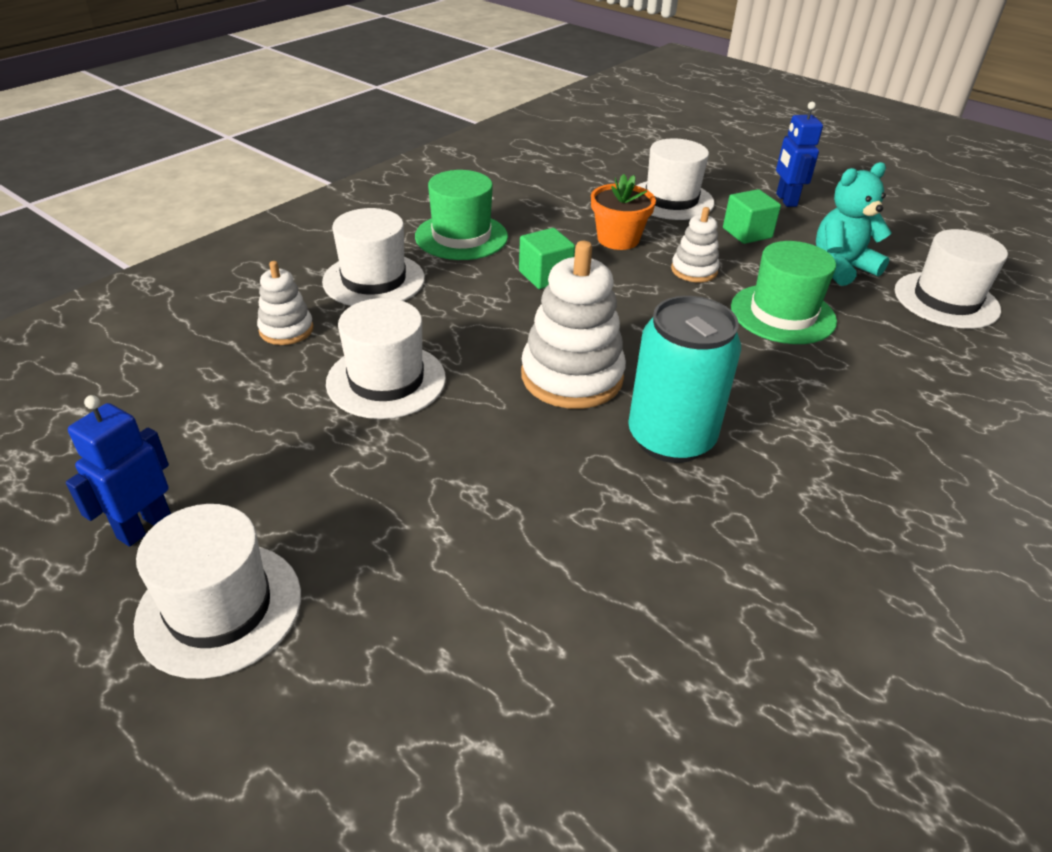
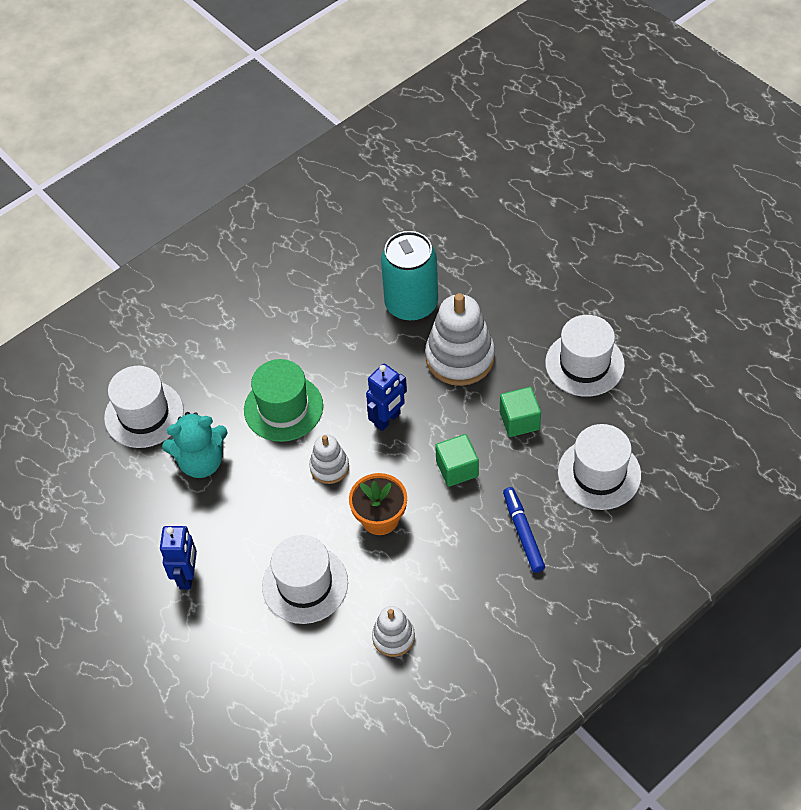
camera: 165 degrees left, 15 degrees up
(144, 526) = (706, 273): blue robot -> blue robot (387, 419)
(219, 608) = (656, 230): white hat -> none
(286, 330) = (660, 418): white stacking toy -> white stacking toy (393, 637)
(461, 236) = (523, 533): green hat -> blue marker
(747, 233) = (256, 519): green cube -> green cube (519, 421)

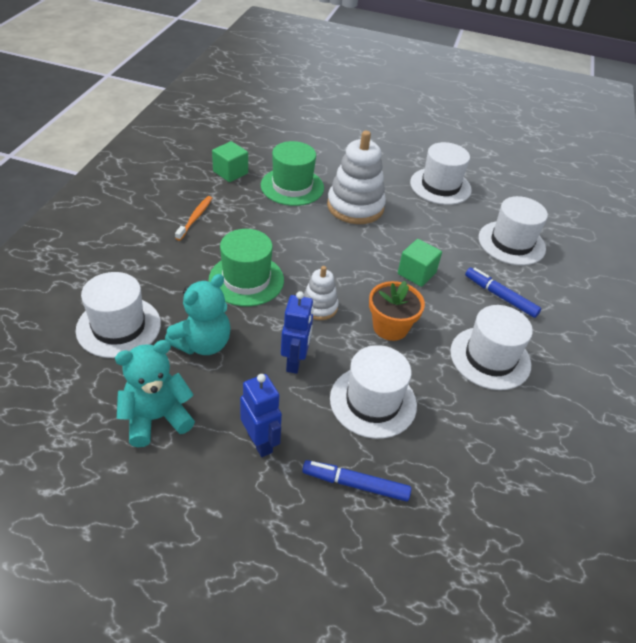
camera: 40 degrees left, 10 degrees down
(123, 516) = (156, 418): none -> turquoise teddy bear
(235, 648) = (355, 484): none -> blue marker
(284, 312) = (195, 218): none -> orange toothbrush
(387, 419) = (337, 260): blue robot -> blue robot (295, 362)
(393, 637) = (479, 409): white stacking toy -> none
(411, 304) = (292, 186): turquoise can -> green hat
(449, 593) = (490, 358): none -> white hat
(519, 421) = (430, 230): green cube -> green cube (230, 172)

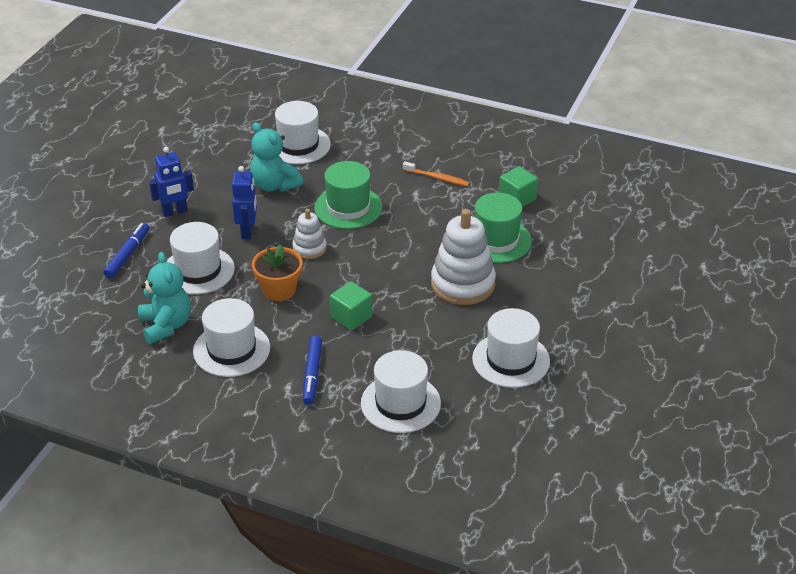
camera: 100 degrees right, 5 degrees down
(156, 418) = (207, 166): turquoise teddy bear -> turquoise teddy bear (166, 325)
(295, 362) = (247, 231): blue robot -> blue robot turned 105 degrees counterclockwise
(500, 296) = (312, 374): blue marker -> blue marker turned 135 degrees clockwise

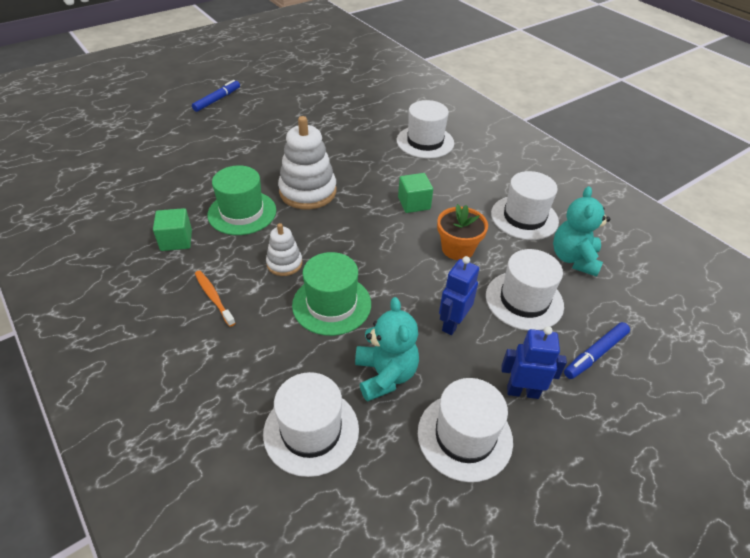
camera: 150 degrees left, 5 degrees up
(309, 248) = (403, 276): white stacking toy -> white stacking toy (284, 263)
(312, 374) = (471, 178): blue marker -> blue marker (217, 100)
(511, 360) = (332, 136): white hat -> white hat (464, 436)

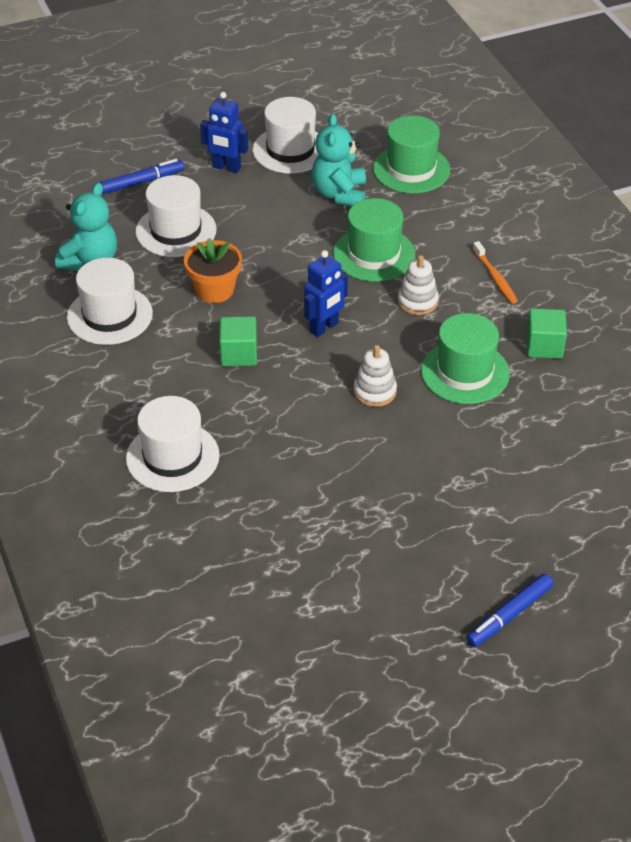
camera: 165 degrees left, 0 degrees up
(308, 191) = (375, 391): white stacking toy -> white stacking toy, size x0.55
(311, 431) = (411, 169): white hat -> green hat
(452, 324) = (260, 222): blue robot -> blue robot (324, 328)

